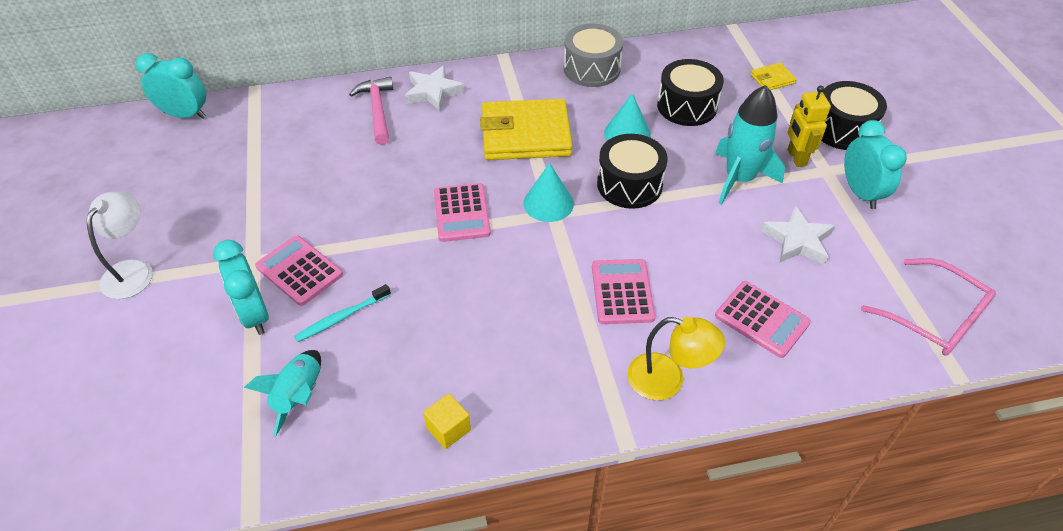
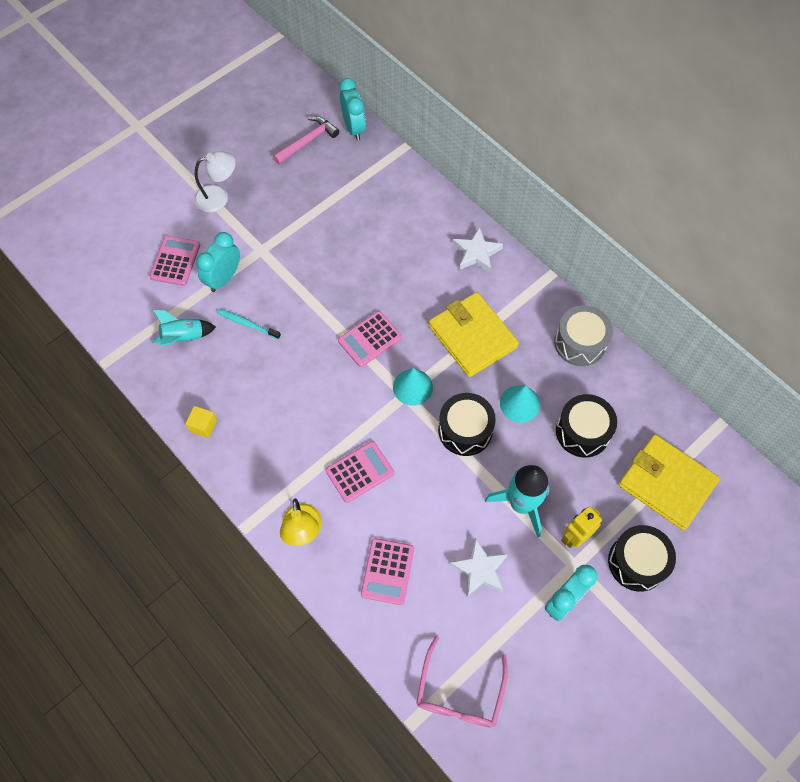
camera: 60 degrees right, 15 degrees up
(299, 271) = (268, 279): pink calculator -> pink calculator (175, 261)
(377, 110) = (433, 231): pink hammer -> pink hammer (307, 141)
(772, 79) = (666, 483): yellow wallet -> yellow wallet, size x2.29

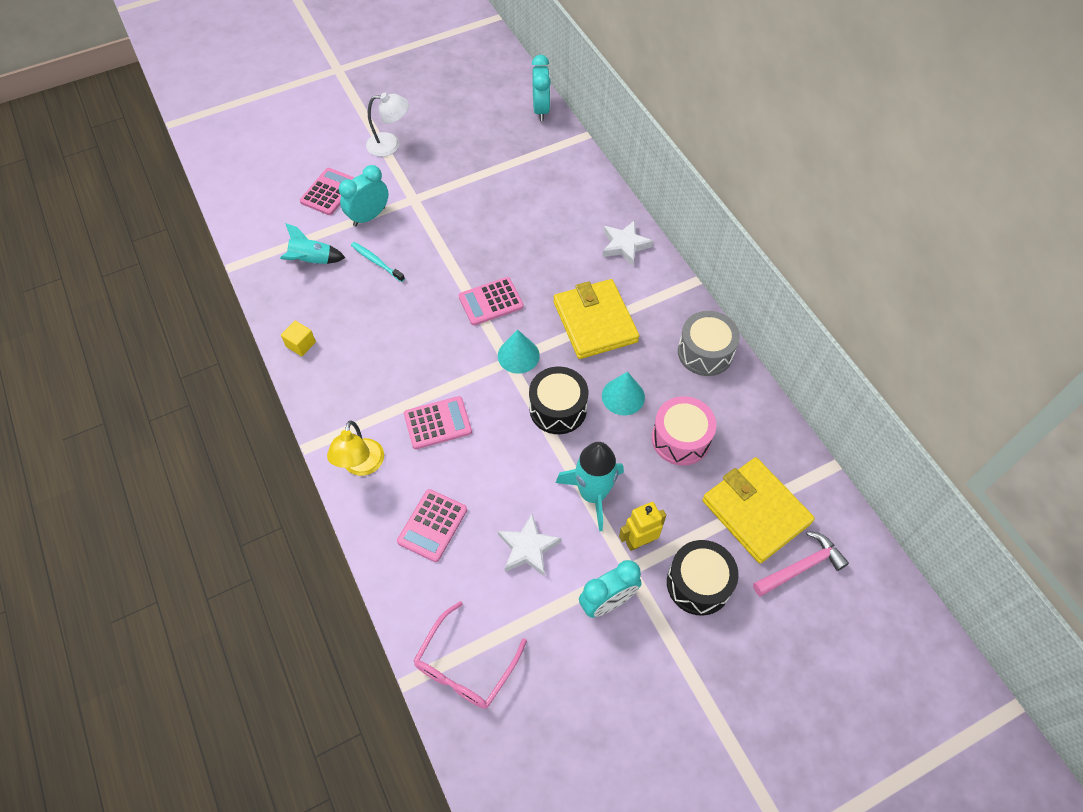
camera: 15 degrees right, 5 degrees down
(307, 141) = (492, 113): pink hammer -> pink hammer (801, 567)
(582, 432) = (680, 439): black drum -> pink drum

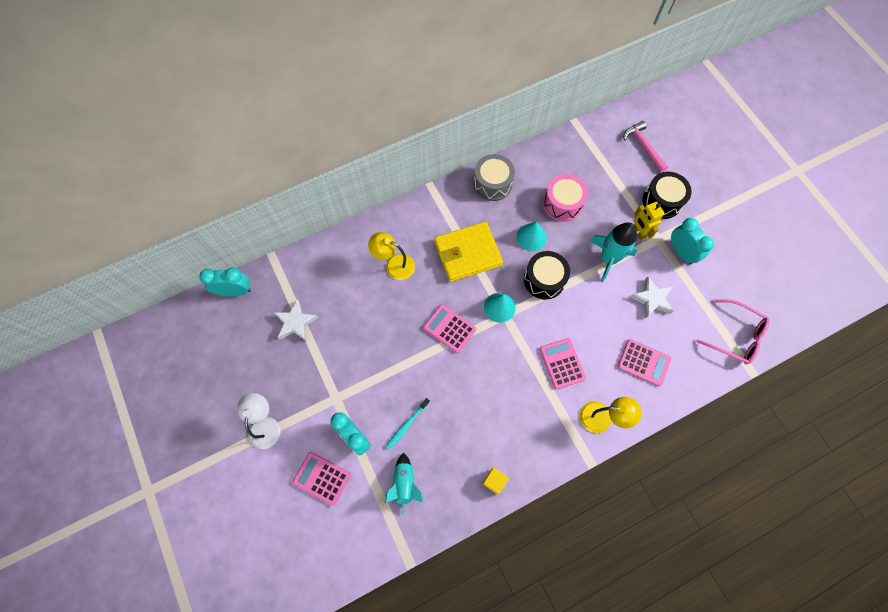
camera: 90 degrees left, 10 degrees up
(491, 302) = (449, 328): pink calculator -> pink calculator turned 150 degrees clockwise
(576, 246) = (394, 264): none -> yellow lamp
(625, 245) = (395, 230): white star -> white star (295, 322)
(756, 511) = (610, 166): yellow wallet -> none

